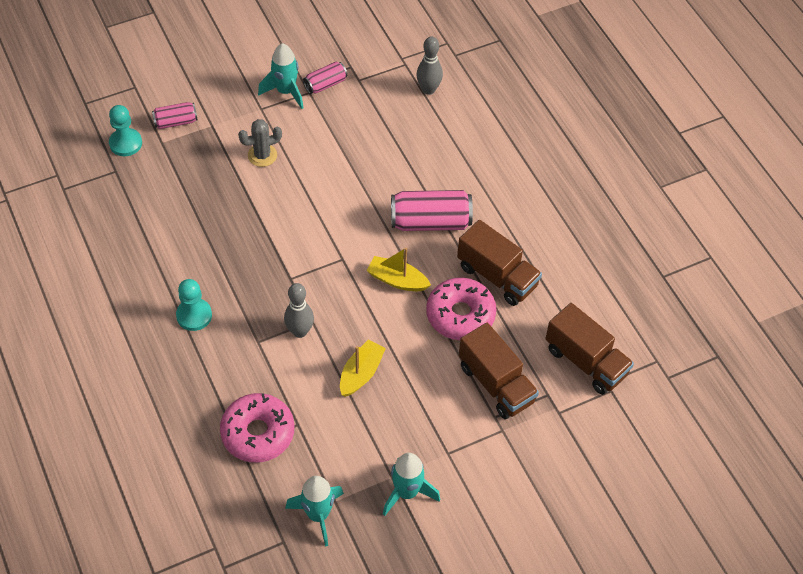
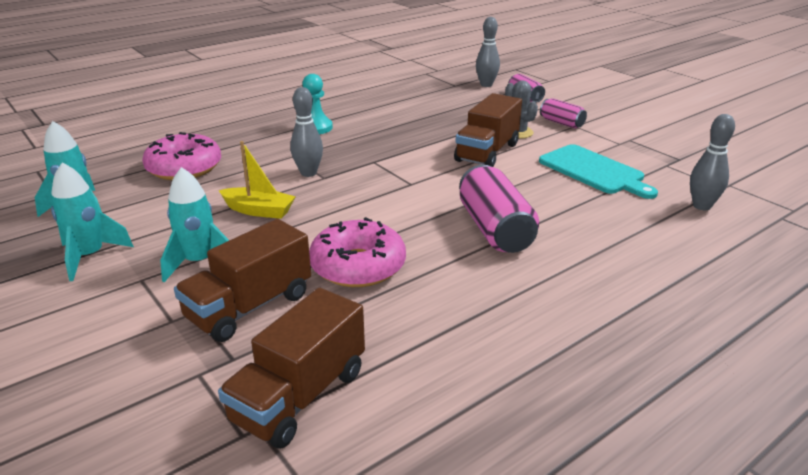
camera: 80 degrees right, 25 degrees down
(125, 143) = (486, 85): turquoise pawn -> grey bowling pin
(285, 92) = (608, 133): turquoise rocket -> turquoise rocket (199, 262)
(325, 84) = (639, 149): pink can -> pink can (561, 123)
(356, 129) = (594, 171): none -> turquoise cutting board
(397, 280) = (395, 217): yellow boat -> none
(497, 276) = (433, 289): brown truck -> brown truck (487, 152)

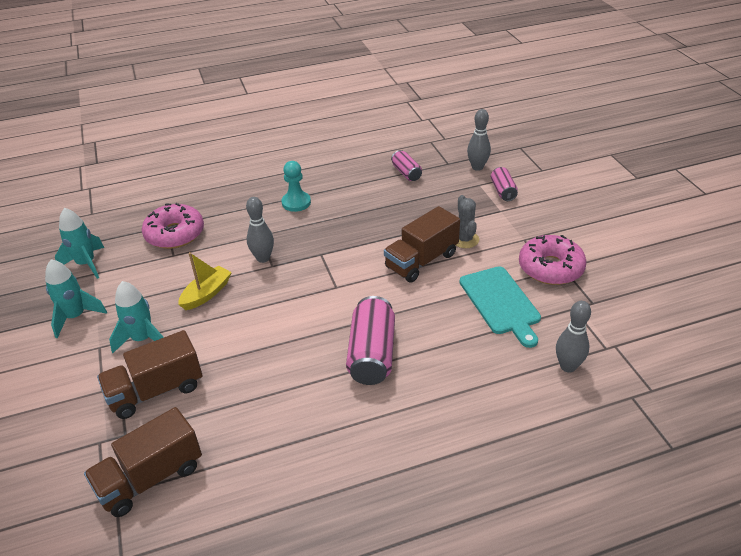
camera: 20 degrees right, 10 degrees up
(259, 210) = (206, 294): yellow boat -> yellow boat turned 90 degrees counterclockwise
(358, 266) = (248, 369): pink donut -> pink donut (550, 268)
(561, 123) = (514, 233): pink can -> pink can (406, 173)

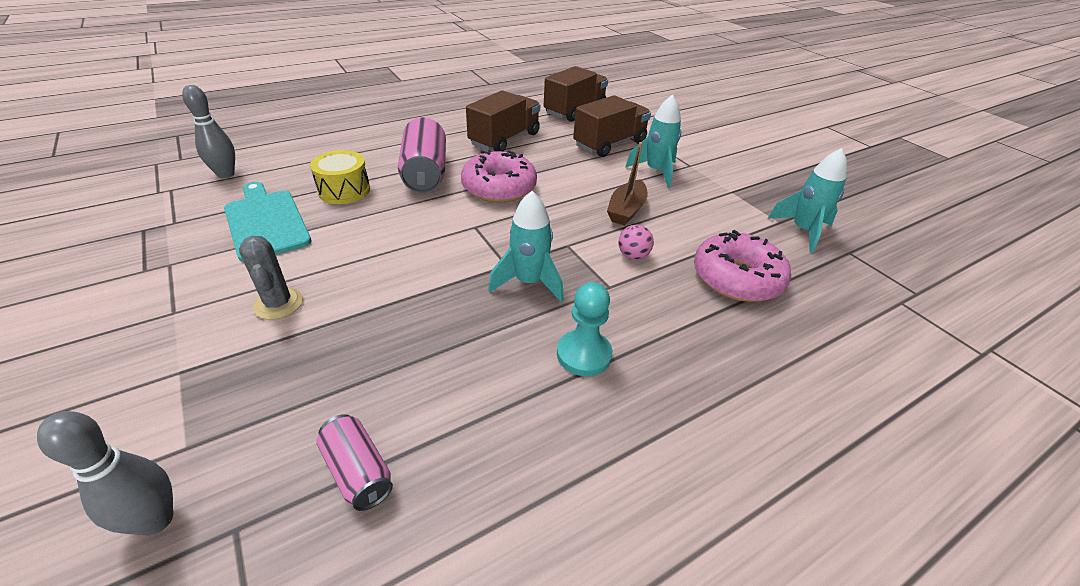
camera: 165 degrees right, 0 degrees up
(76, 317) = (742, 184): turquoise rocket -> turquoise rocket (528, 282)
(206, 294) = (626, 210): yellow boat -> brown boat
(231, 254) = (633, 255): none -> pink ball
(263, 258) = (585, 253): grey bowling pin -> none
(421, 261) = (358, 265): brown truck -> brown truck (505, 139)
(446, 335) = (344, 190): none -> yellow drum
(503, 191) = (139, 429): pink can -> none
(550, 268) = (164, 268): pink donut -> pink donut (499, 187)

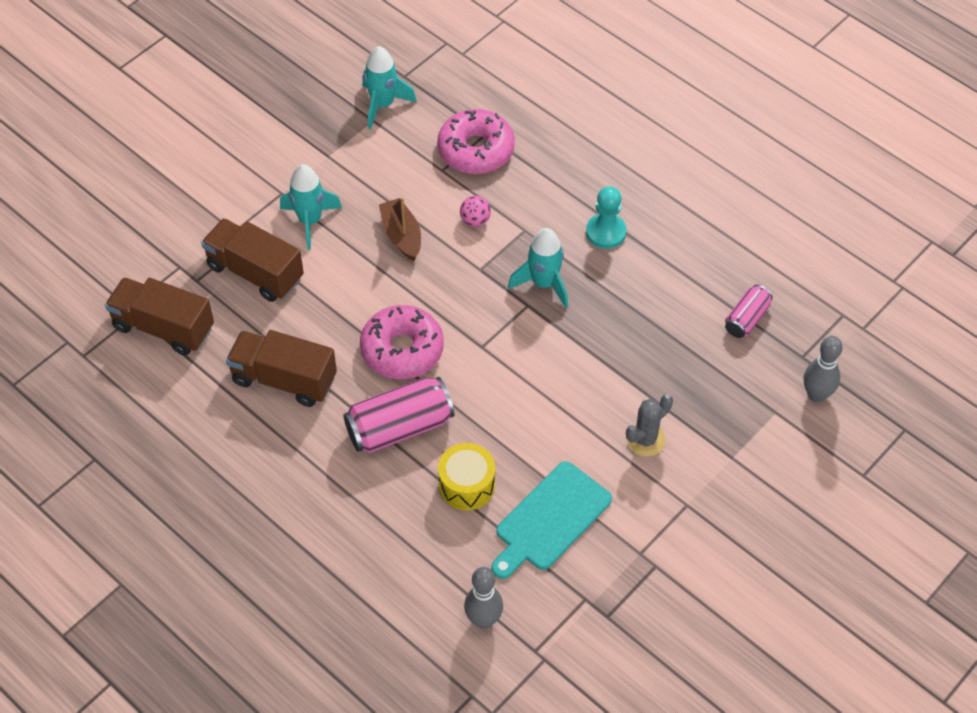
camera: 105 degrees left, 15 degrees up
(626, 210) = (401, 235): brown boat -> brown boat turned 120 degrees counterclockwise

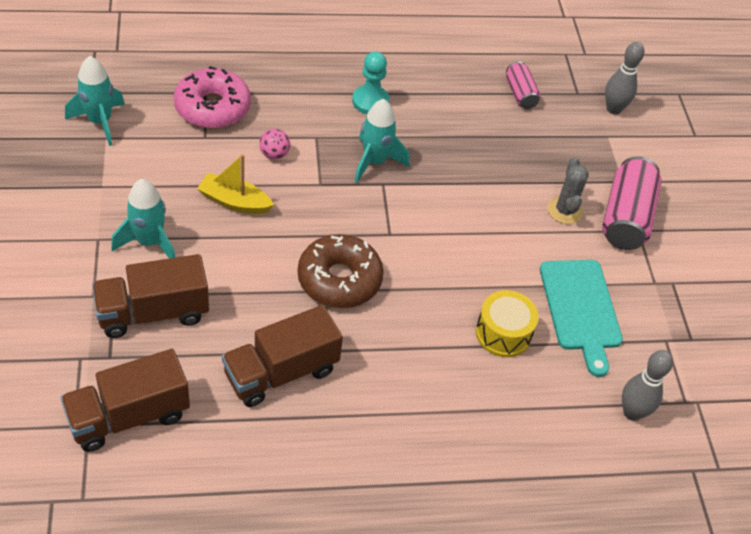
camera: 55 degrees left, 5 degrees down
(399, 427) = (409, 334): pink can -> pink can (626, 218)
(401, 235) = (234, 202): brown boat -> yellow boat
(402, 350) = (339, 279): pink donut -> brown donut

